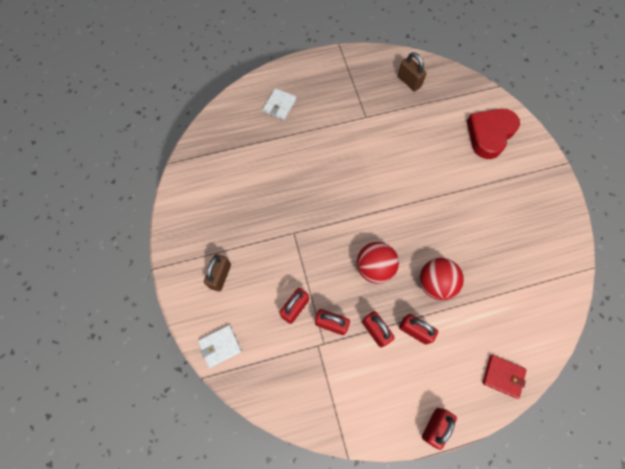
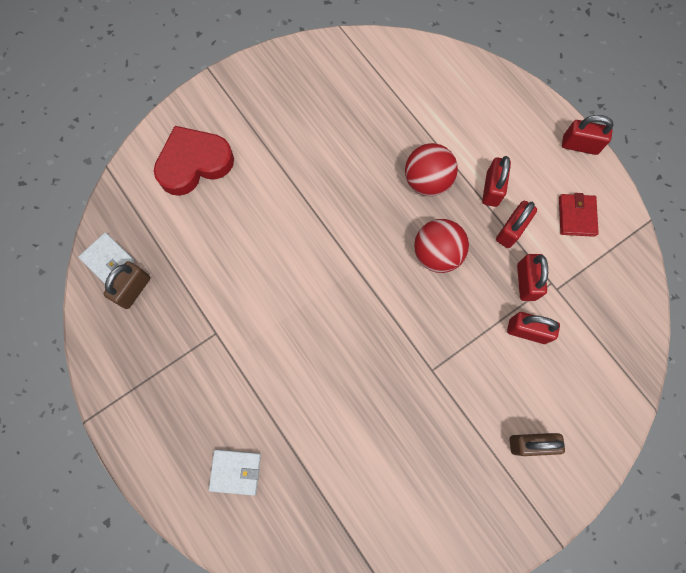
camera: 110 degrees left, 5 degrees up
(220, 346) = (612, 404): white wallet -> white wallet (108, 260)
(489, 134) = (194, 163): red heart -> red heart turned 135 degrees clockwise
(503, 376) = (499, 92): red wallet -> red wallet (576, 216)

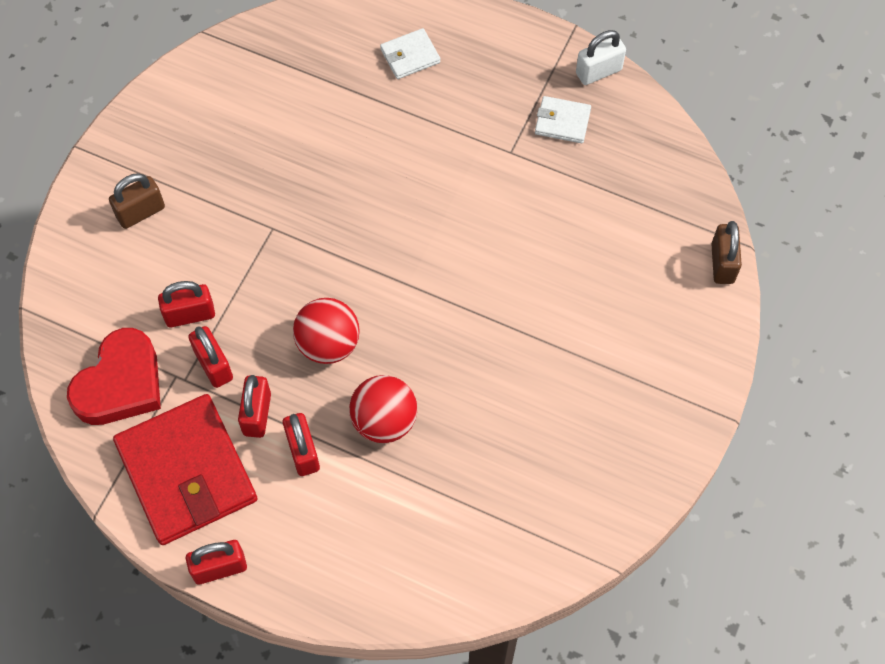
camera: 150 degrees right, 10 degrees down
(100, 365) = (598, 72): none -> white padlock
(108, 260) = (668, 160): white wallet -> white wallet (562, 122)
(133, 289) = (621, 147): brown padlock -> brown padlock (722, 263)
(194, 163) = (660, 300): red heart -> red heart (120, 384)
(576, 216) = (186, 472): red wallet -> red wallet, size x2.21

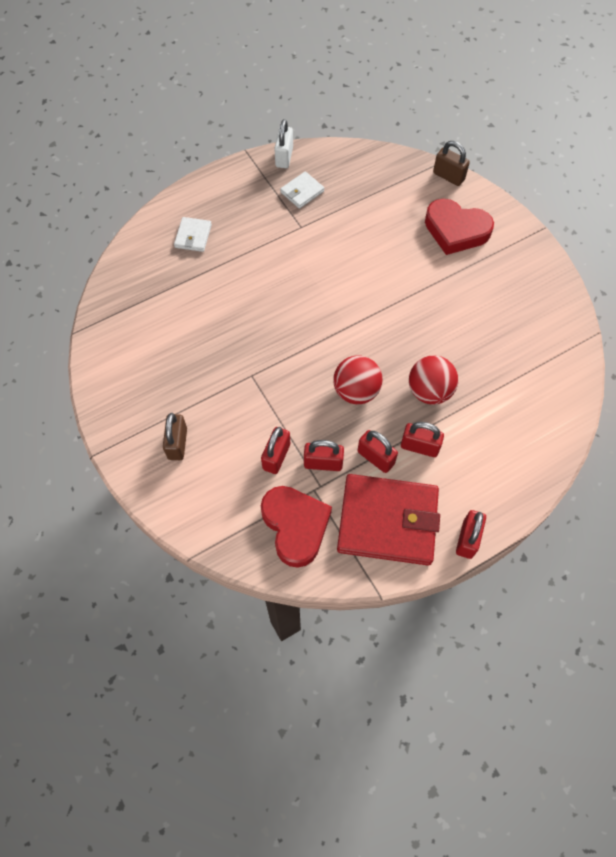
camera: 55 degrees left, 0 degrees up
(642, 319) = (456, 230): none -> red heart

